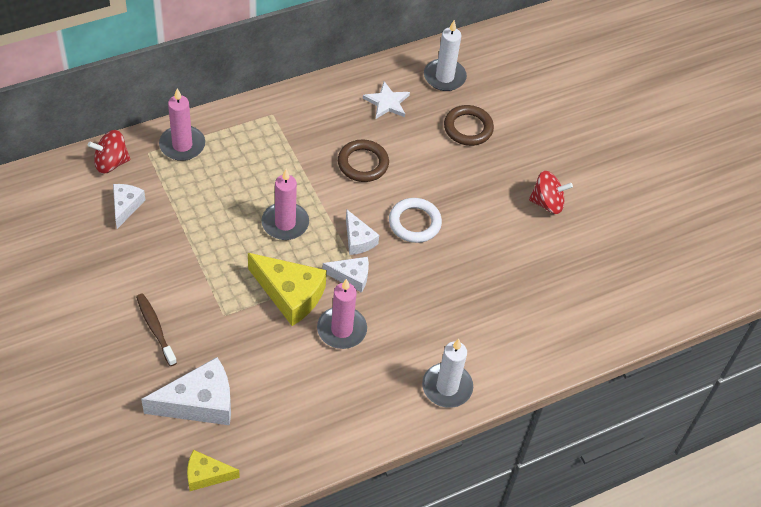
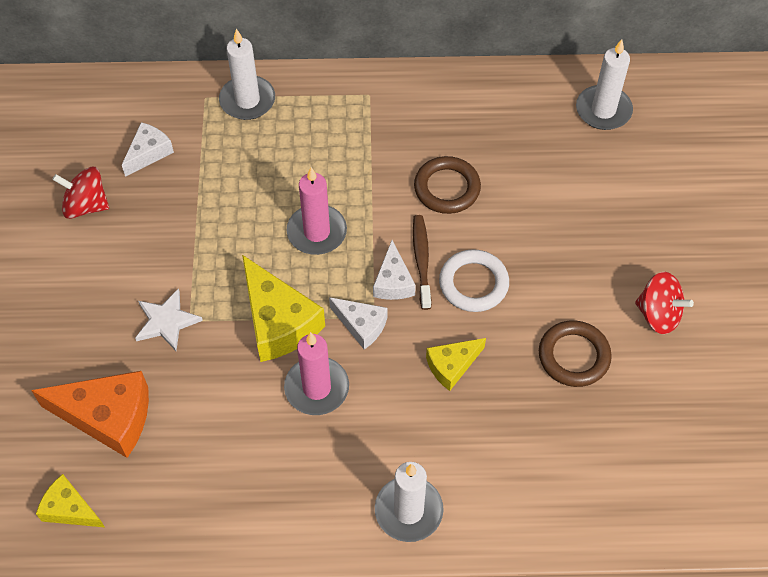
camera: 30 degrees right, 5 degrees up
(111, 163) = (159, 97): red spinning top -> red spinning top (86, 205)
(155, 328) = (106, 309): brown toothbrush -> brown toothbrush (421, 260)
(182, 145) = (247, 100): pink candle -> white candle
(199, 402) = (108, 417): white cheese -> orange cheese
(387, 102) = (514, 121): white star -> white star (166, 321)
(428, 282) = (452, 366): none -> yellow cheese
(468, 128) = (601, 184): brown ring -> brown ring (574, 356)

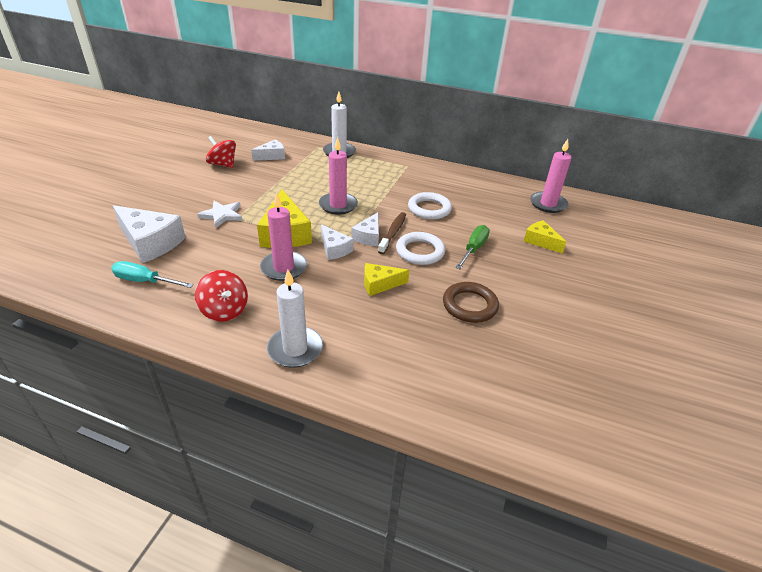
camera: 20 degrees right, 20 degrees down
(70, 509) = (86, 275): yellow cheese -> yellow cheese (540, 241)
(108, 417) = (150, 242): orange cheese -> white cheese
(156, 487) = (145, 281): none -> turquoise screwdriver
(447, 188) = (429, 209): brown ring -> white ring
(539, 249) = (473, 249): none -> green screwdriver
(603, 110) = (548, 204): white candle -> pink candle
(658, 314) = (545, 303): red spinning top -> red spinning top (225, 310)

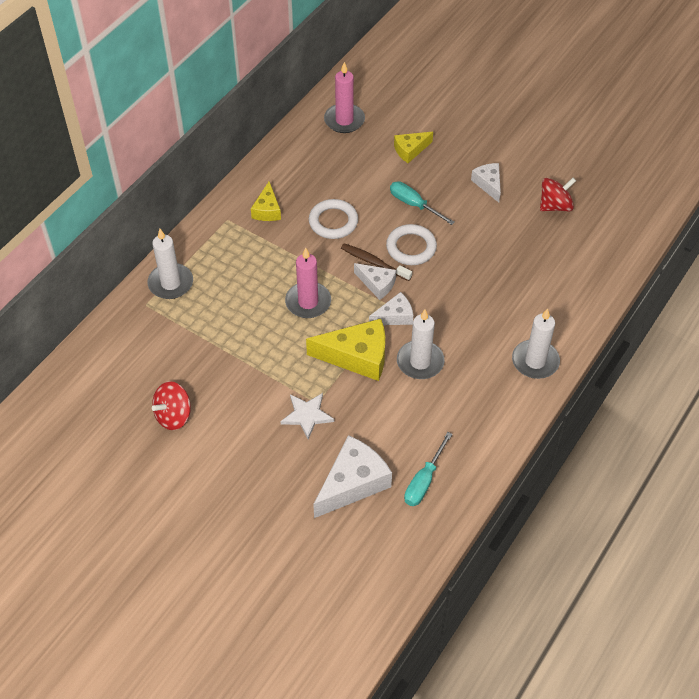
camera: 75 degrees left, 15 degrees up
(225, 310) = (478, 412): red spinning top -> red spinning top (555, 206)
(272, 156) = (162, 359): white cheese -> white cheese (488, 184)
(284, 268) = (420, 362): pink candle -> white candle
(380, 284) = (458, 289): yellow cheese -> yellow cheese (267, 210)
(469, 305) = (496, 231): brown ring -> none
(473, 249) = (414, 205): green screwdriver -> turquoise screwdriver

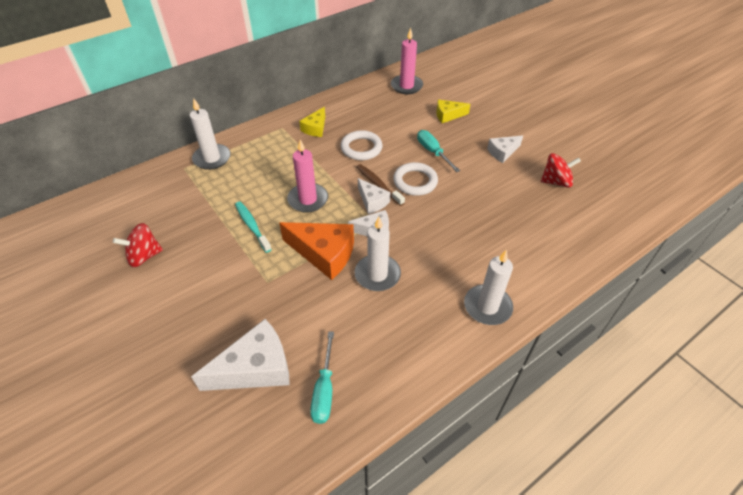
camera: 20 degrees right, 5 degrees down
(266, 349) = (252, 226): none -> turquoise toothbrush
(307, 415) = (252, 291): white star -> none
(357, 356) = (324, 254): yellow cheese -> orange cheese
(424, 481) = (324, 390): turquoise screwdriver -> turquoise screwdriver turned 45 degrees counterclockwise
(488, 184) = (502, 152): white cheese -> white cheese turned 120 degrees counterclockwise

